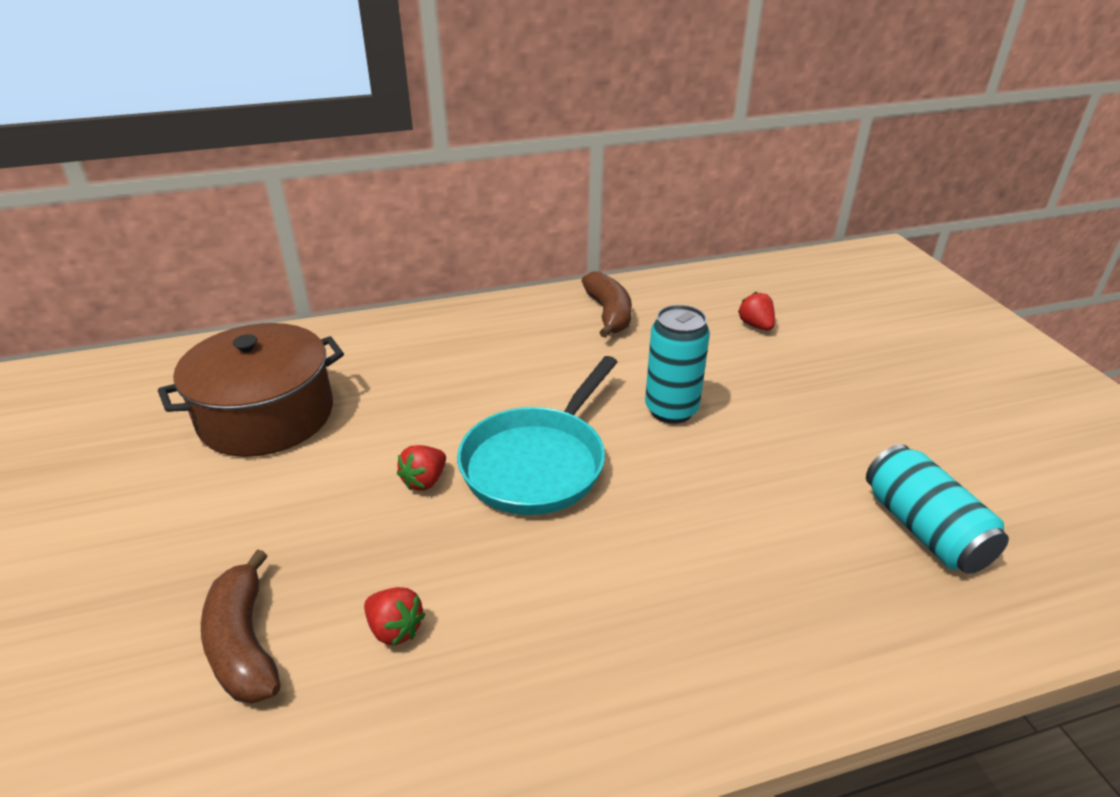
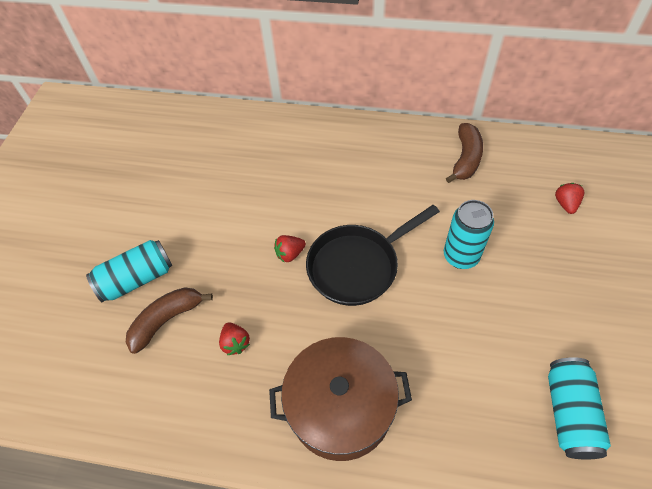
camera: 30 degrees right, 20 degrees up
(154, 603) = (137, 279): none -> turquoise can
(244, 644) = (166, 320): brown banana -> brown banana turned 45 degrees clockwise
(266, 415) = (227, 174): brown pot -> brown pot (340, 407)
(538, 463) = (357, 266): turquoise pan -> black pan

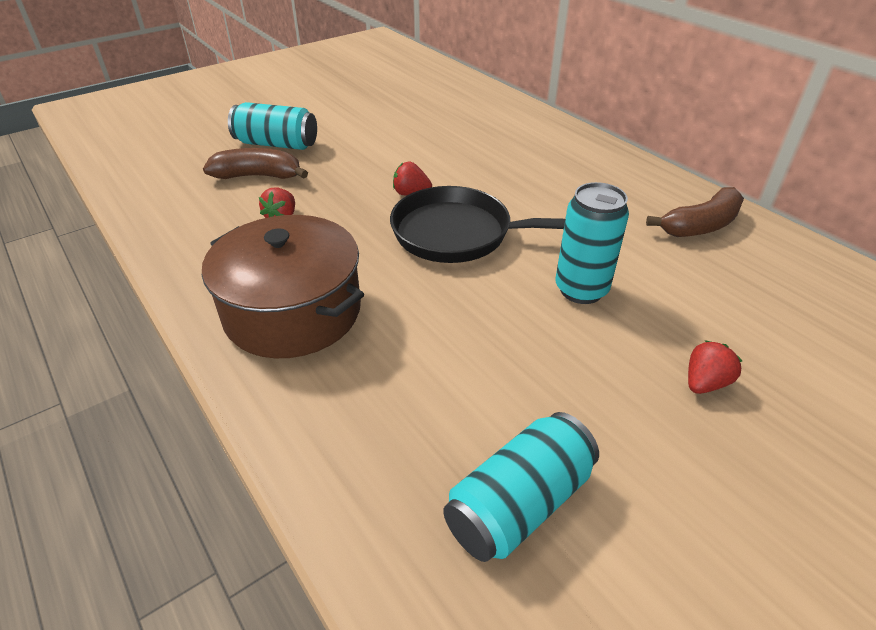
camera: 40 degrees right, 15 degrees down
(565, 204) = (794, 328): red strawberry -> red strawberry (705, 383)

